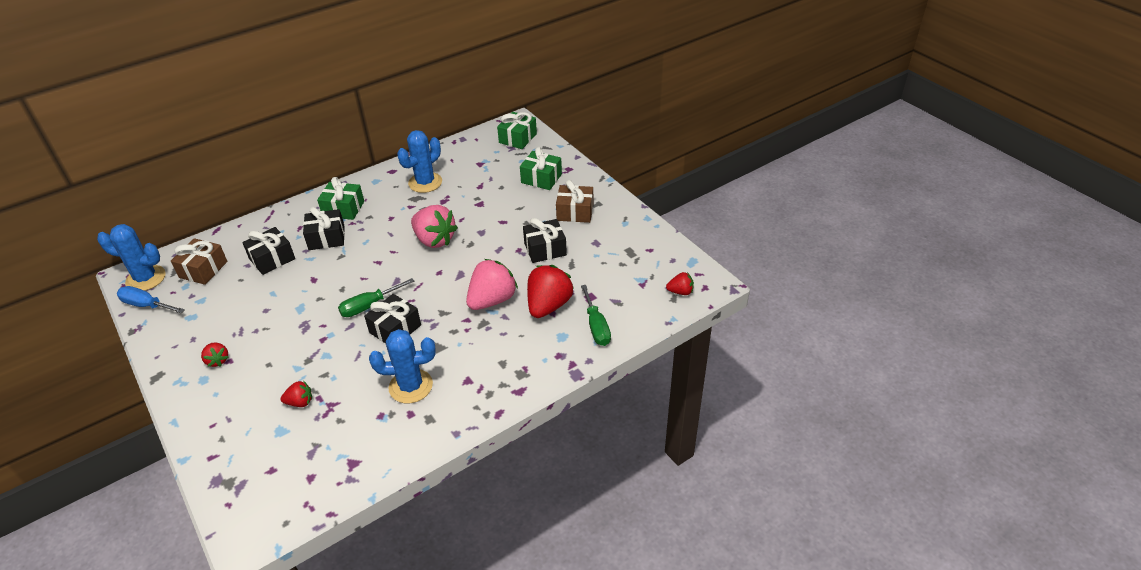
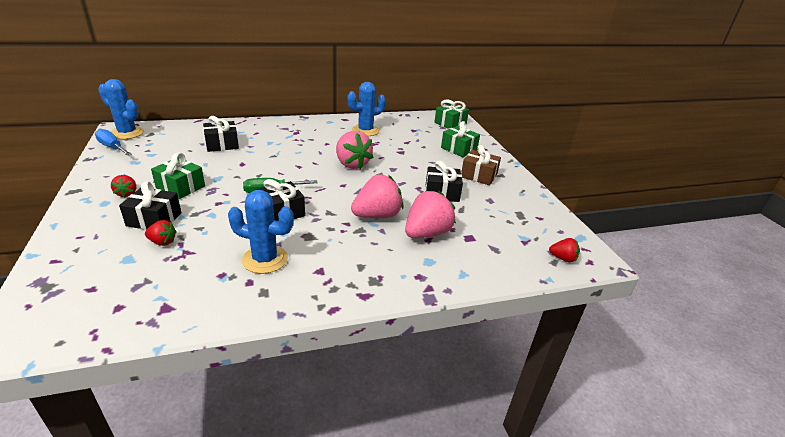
camera: 15 degrees right, 10 degrees down
(203, 269) = (169, 138): brown gift -> none
(326, 238) = (271, 143): black gift -> black gift (154, 219)
(343, 209) = (295, 130): green gift -> green gift (180, 187)
(548, 305) = (427, 233): red strawberry -> pink strawberry
(596, 327) = (466, 263): green screwdriver -> none

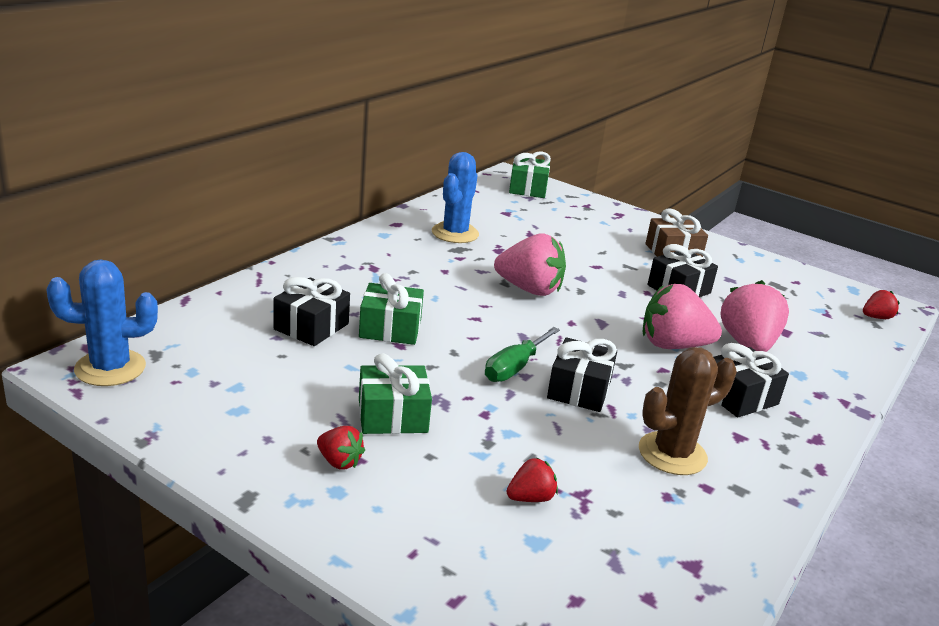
camera: 40 degrees left, 5 degrees down
(112, 147) = (141, 403): blue screwdriver -> none
(154, 219) = (457, 476): black gift -> black gift (739, 397)
(265, 259) = (672, 454): blue cactus -> brown cactus
(377, 215) = (673, 345): pink strawberry -> pink strawberry turned 105 degrees counterclockwise
(459, 149) = (598, 223): green gift -> green gift (390, 328)

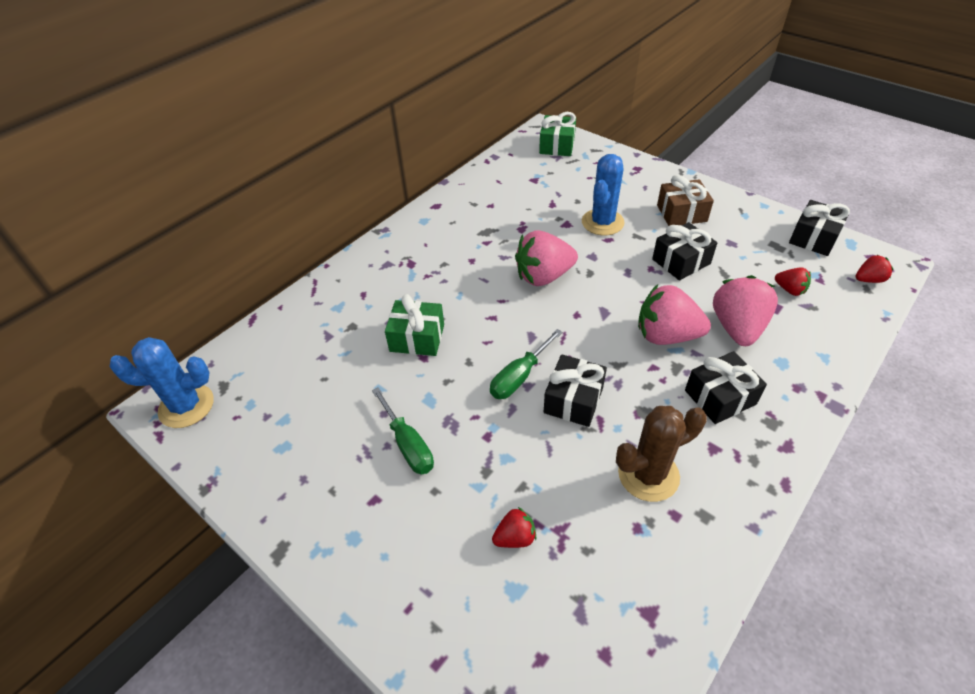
camera: 10 degrees right, 20 degrees up
(311, 326) = (351, 342): black gift -> black gift (813, 238)
(339, 462) = (358, 503): red strawberry -> red strawberry (790, 290)
(392, 416) = (408, 445): green gift -> green screwdriver
(455, 233) = (485, 212): blue cactus -> blue cactus (602, 222)
(529, 289) = (543, 276): pink strawberry -> pink strawberry turned 135 degrees clockwise

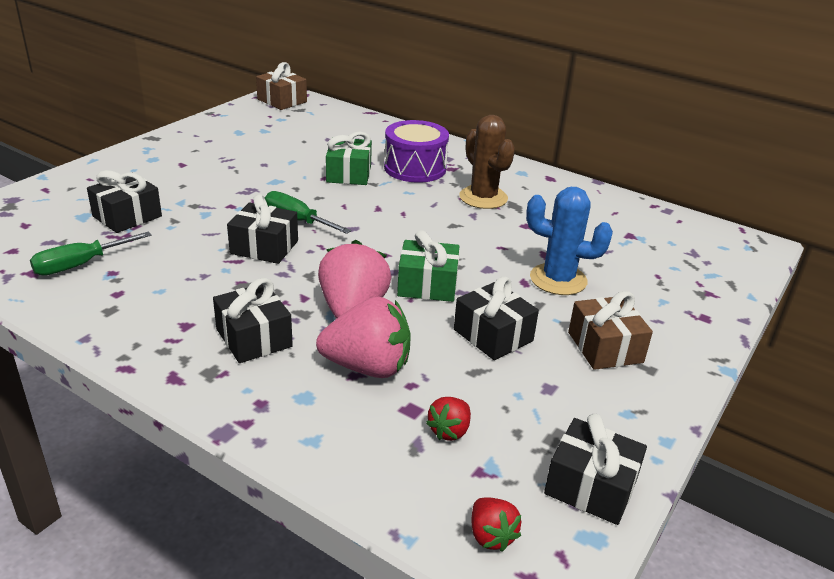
camera: 80 degrees right, 15 degrees down
(186, 406) = (282, 101): blue cactus -> brown gift
(408, 288) = (415, 168): none -> purple drum
(408, 445) = (229, 174): green screwdriver -> green screwdriver (80, 265)
(515, 537) = (127, 216): red strawberry -> black gift
(543, 276) = (444, 236): pink strawberry -> none
(557, 145) = (721, 253): green gift -> green gift (427, 285)
(648, 475) = (165, 282): brown cactus -> brown cactus (483, 198)

